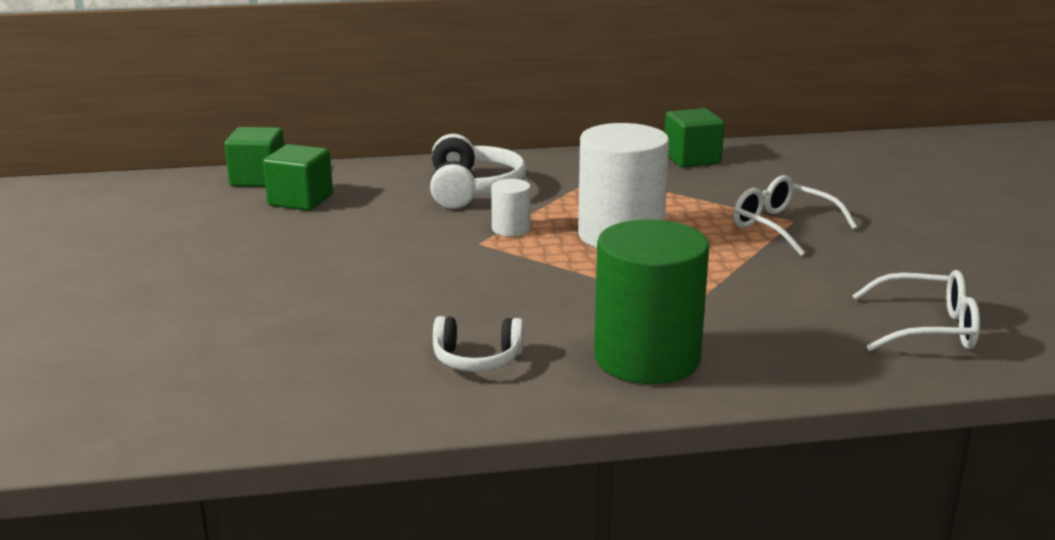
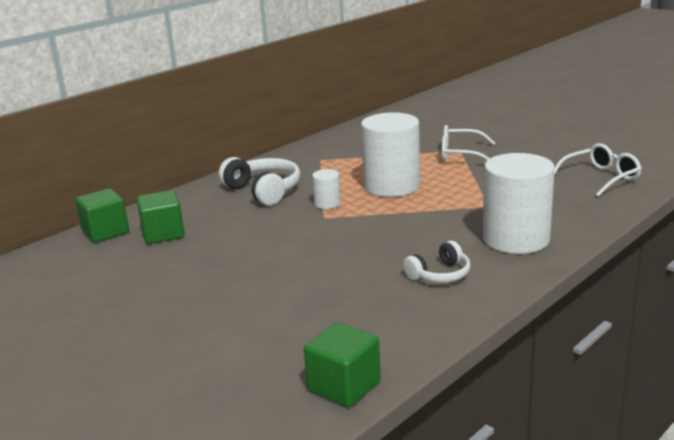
camera: 35 degrees left, 0 degrees up
(647, 358) = (516, 239): green cylinder -> white cylinder
(692, 159) = (354, 135): green cube -> green cube (344, 386)

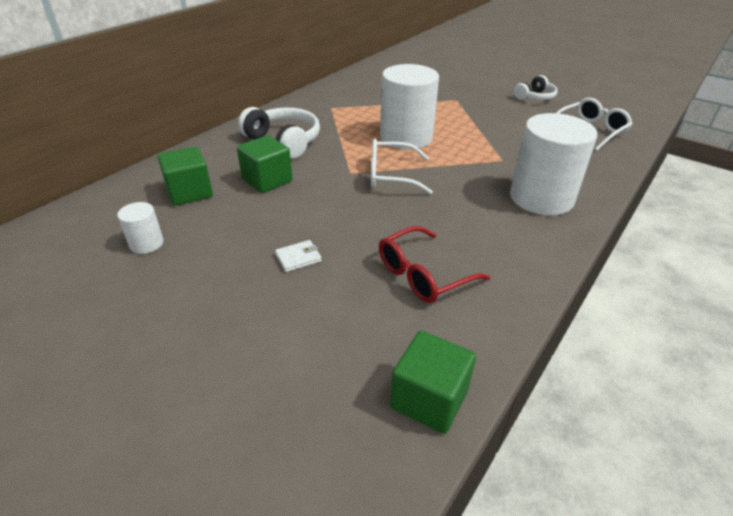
camera: 10 degrees left, 15 degrees up
(105, 232) = (127, 190): green cube -> green cube (267, 180)
(254, 285) = (298, 258): none -> white wallet
(327, 204) = (350, 157): white cylinder -> white cylinder (146, 244)
(369, 300) = (422, 275): none -> red glasses
(440, 275) = (484, 241): white headphones -> white headphones (535, 97)
(460, 154) = (458, 104): white glasses -> white glasses (390, 175)

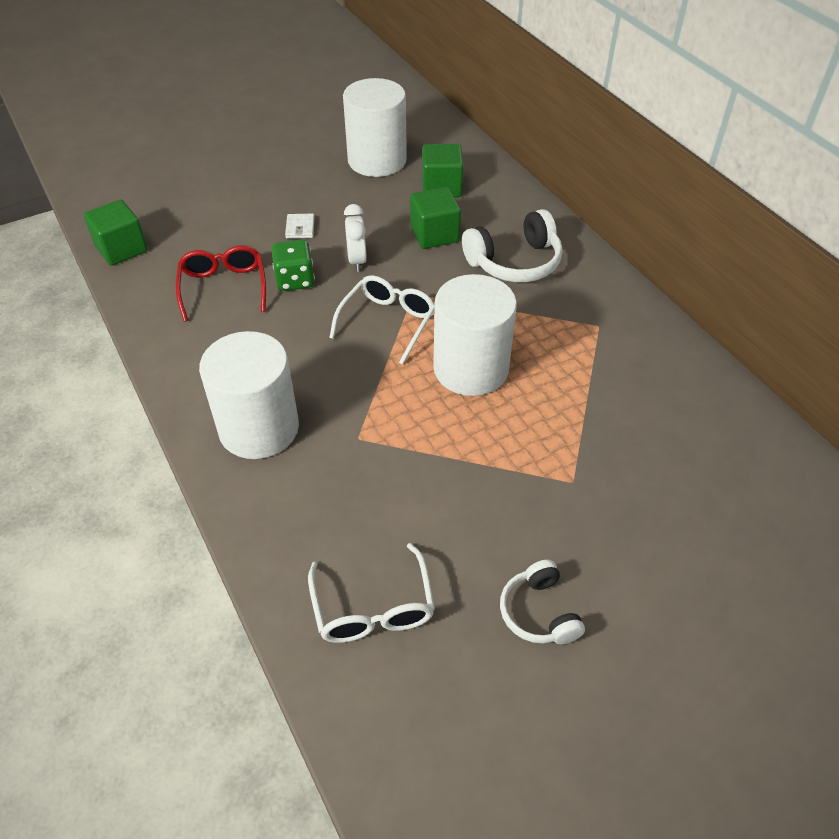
camera: 115 degrees right, 10 degrees up
(146, 244) = (377, 160): white cylinder -> white cylinder, size x2.19
(328, 209) = (357, 261): none -> white clock
(378, 234) = (295, 280): none -> green dice

